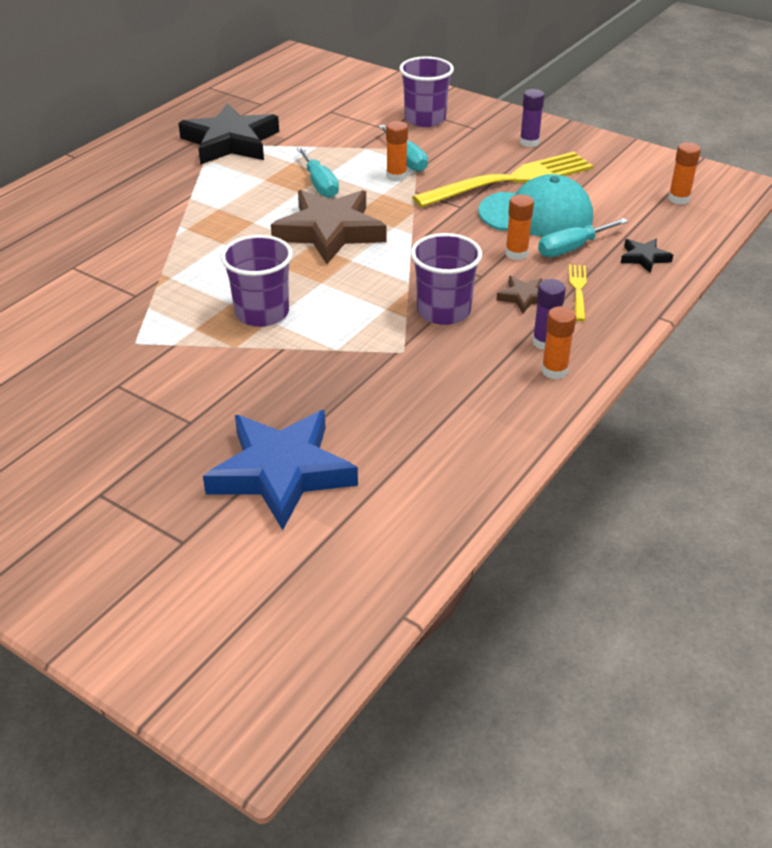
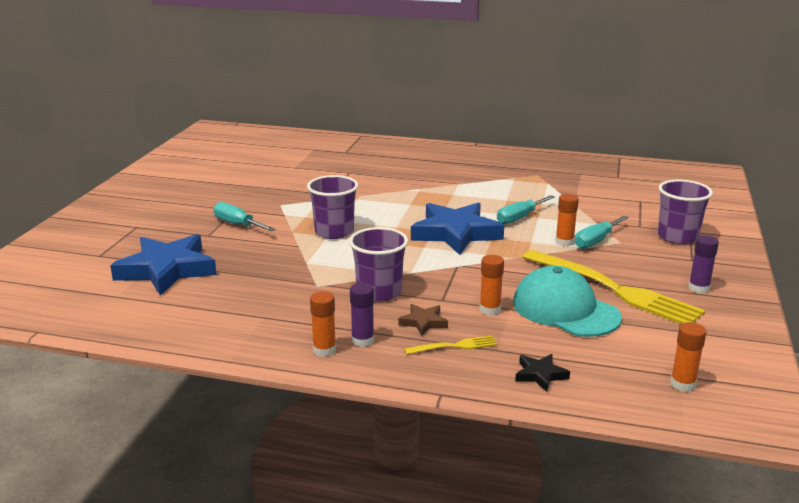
camera: 70 degrees right, 15 degrees down
(230, 142) = (547, 179): black star -> none
(329, 232) = (455, 233): brown star -> blue star
(536, 215) = (565, 310): turquoise cap -> turquoise cap turned 150 degrees clockwise
(572, 248) = (522, 334): turquoise screwdriver -> turquoise screwdriver (237, 224)

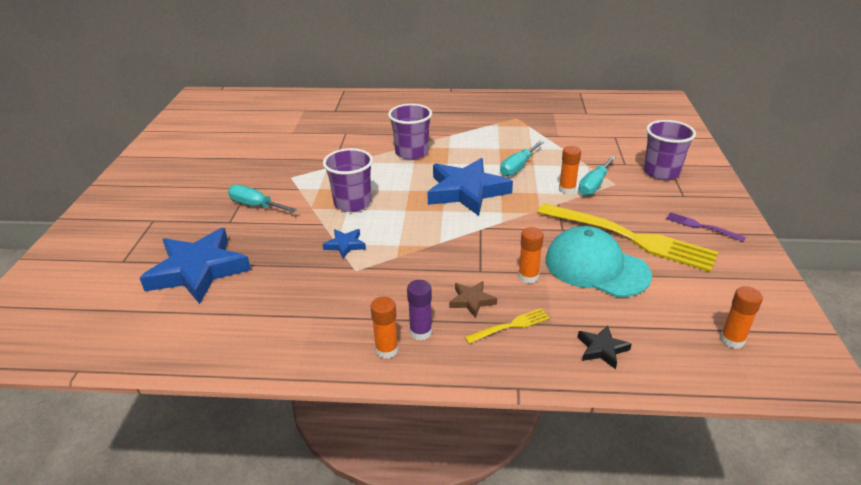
camera: 10 degrees left, 10 degrees up
(314, 265) = (345, 245): none -> blue star
(379, 292) = (417, 270): purple cup -> purple cup (411, 152)
(698, 288) = (701, 226): purple glue stick -> purple fork

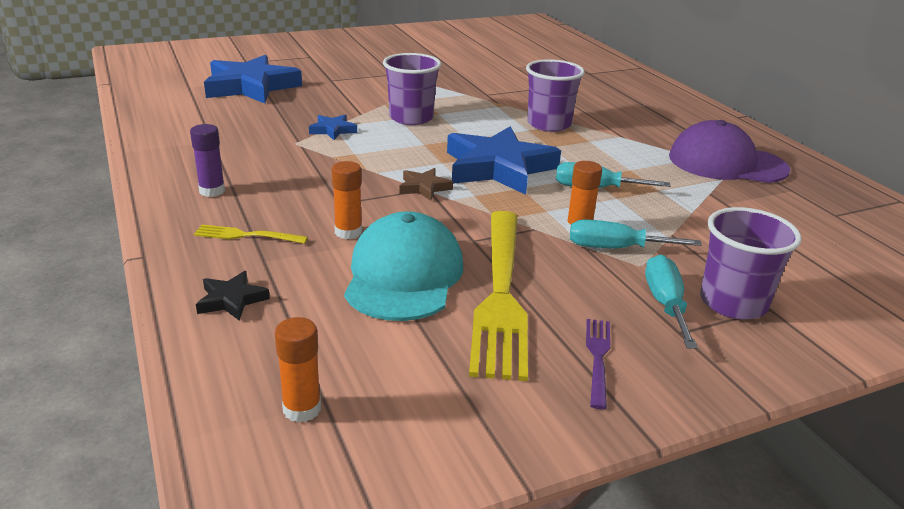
camera: 60 degrees right, 5 degrees down
(255, 206) = (365, 83): turquoise screwdriver -> turquoise screwdriver (665, 304)
(386, 350) = (177, 180): orange glue stick -> none
(471, 301) = (280, 207): brown star -> brown star (424, 187)
(510, 117) = (726, 163): none -> purple cap
(510, 326) = (246, 235): yellow fork -> yellow fork turned 150 degrees clockwise

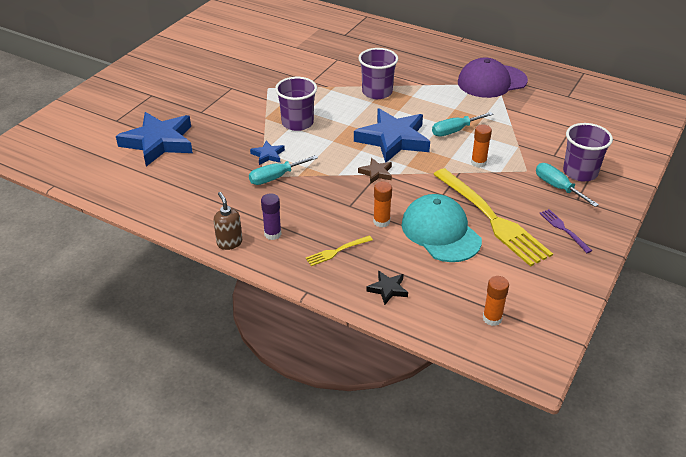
camera: 35 degrees left, 10 degrees up
(158, 179) = (229, 243): none -> brown soap dispenser
(615, 248) = (506, 166): turquoise screwdriver -> turquoise screwdriver (275, 177)

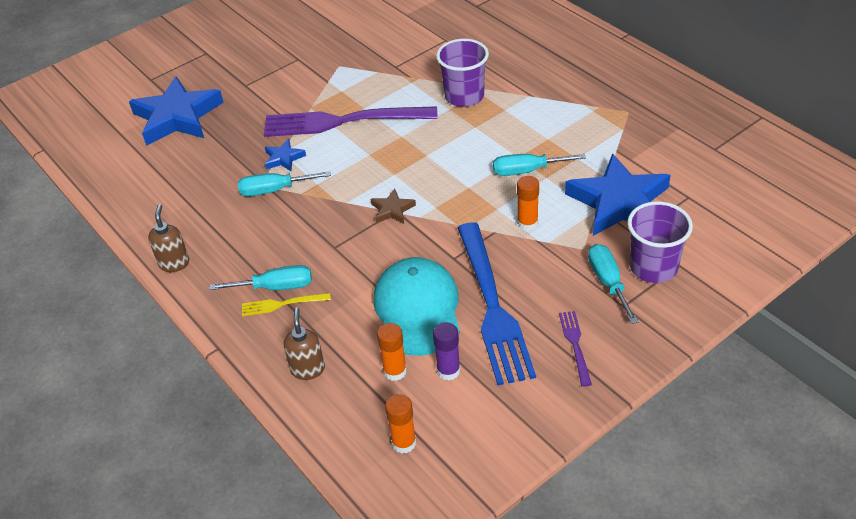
camera: 25 degrees right, 5 degrees up
(272, 234) = (226, 264): purple glue stick -> purple glue stick (448, 371)
(297, 123) = (343, 121): purple cup -> purple fork
(323, 241) = (276, 287): none -> turquoise screwdriver
(381, 222) = (357, 278): orange glue stick -> orange glue stick (395, 371)
(388, 289) = (308, 369): black star -> brown soap dispenser
(393, 139) = (442, 167): blue star -> blue star (619, 202)
(491, 81) = (623, 107): purple cap -> none
(492, 218) = (492, 306): yellow fork -> blue fork

